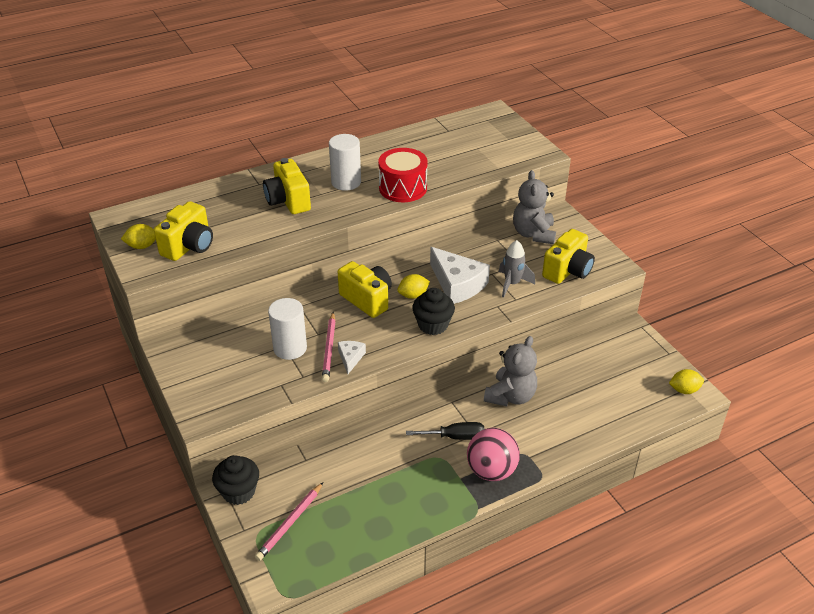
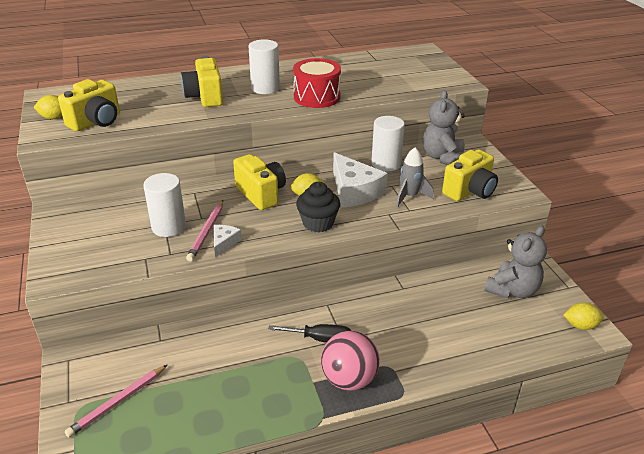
camera: 10 degrees right, 5 degrees down
(238, 492) = (80, 362): black cupcake -> none
(479, 249) = (386, 164): none -> white cylinder
(510, 396) = (390, 307): grey teddy bear -> grey teddy bear (512, 290)

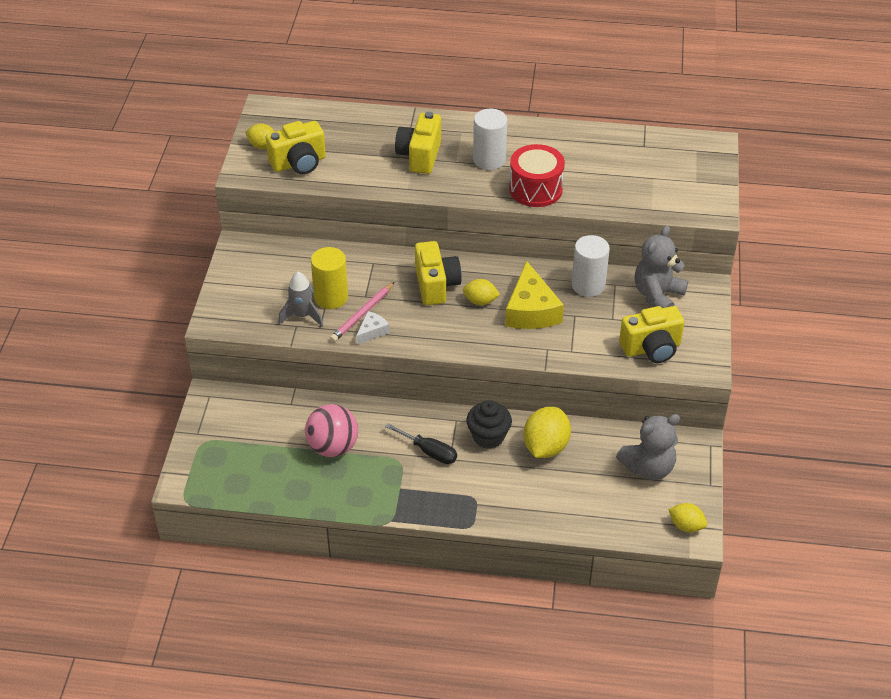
camera: 25 degrees right, 10 degrees up
(118, 402) = (235, 448): pink pencil -> none
(169, 227) = (331, 297): white cylinder -> yellow cylinder
(318, 223) = (471, 337): black cupcake -> black cupcake (488, 436)
(349, 379) = (432, 497): pink ball -> pink ball (333, 447)
(354, 191) = (531, 310): white cheese -> yellow cheese
(409, 196) = (583, 335): grey rocket -> grey rocket (302, 316)
(419, 301) = (545, 447): none -> yellow lemon

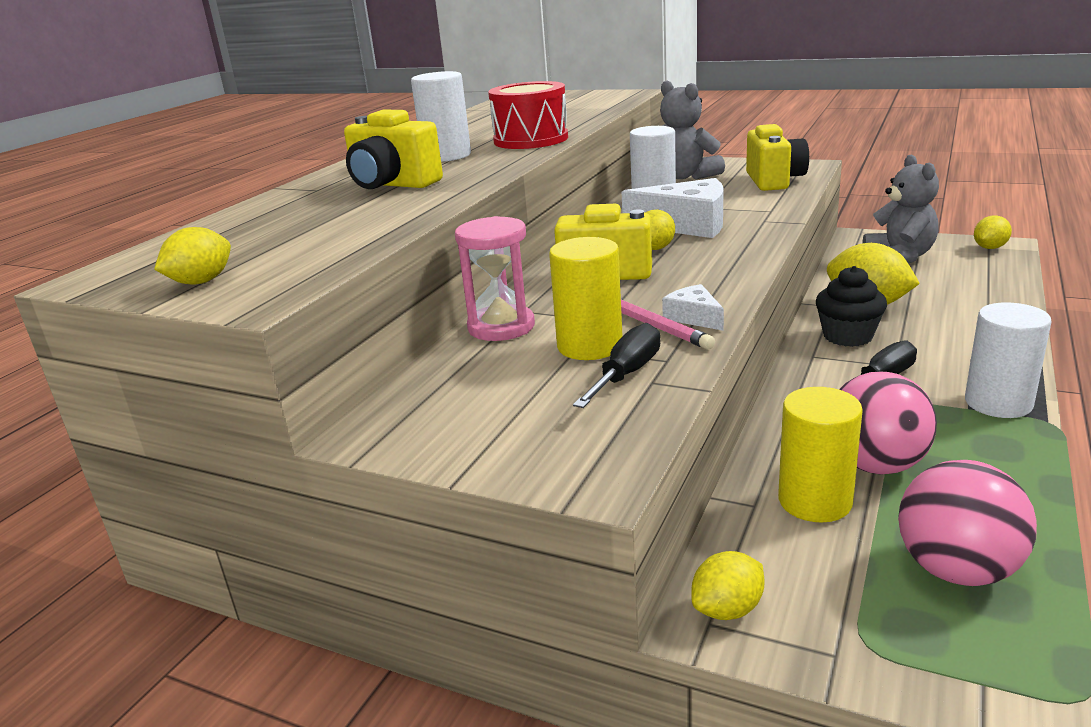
camera: 70 degrees left, 20 degrees down
(217, 400) = (727, 609): none -> yellow lemon
(253, 472) = (956, 570): none -> pink ball
(297, 425) = (815, 501): none -> yellow cylinder
(299, 163) = (299, 254): yellow camera -> none
(302, 316) = (627, 374): grey rocket -> black screwdriver
(350, 259) = (501, 327): none -> pink hourglass
(408, 501) = (998, 403): none -> white cylinder
(531, 310) = (686, 225): yellow cheese -> white cheese

